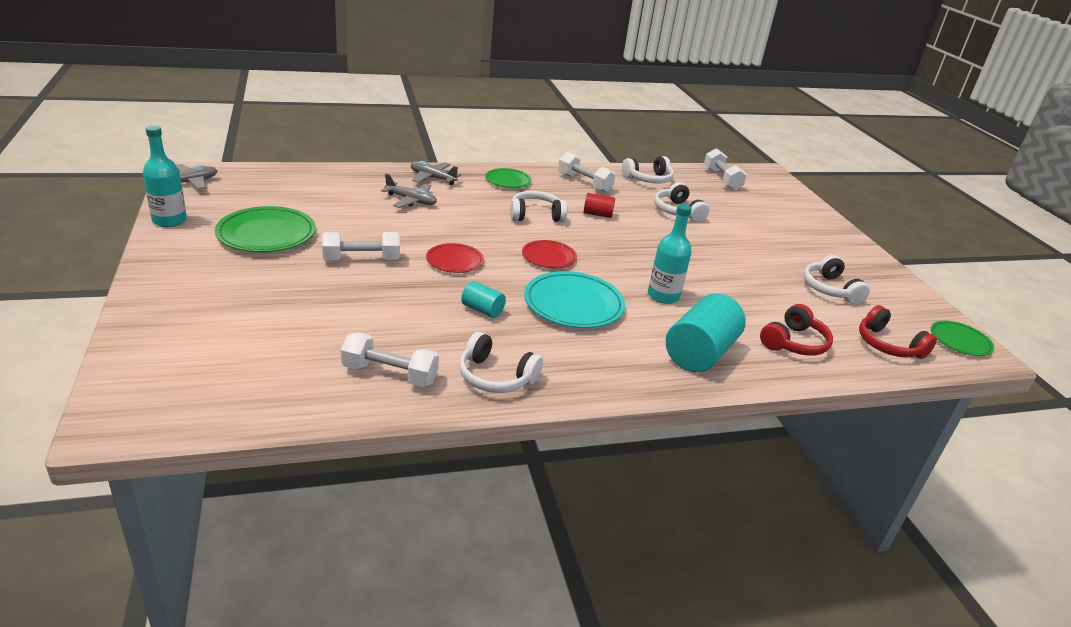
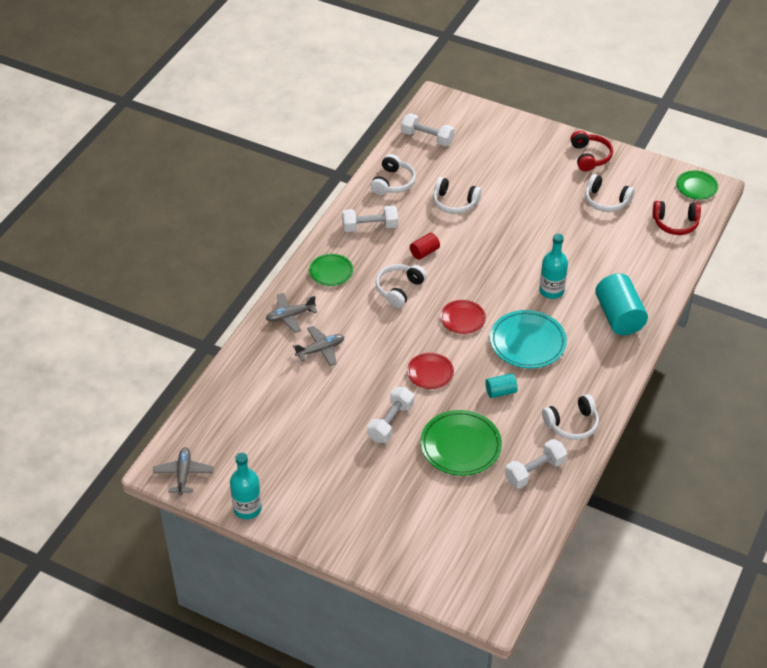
camera: 45 degrees left, 15 degrees up
(266, 234) = (313, 460): green plate -> green plate (460, 446)
(794, 343) = (642, 265): red headphones -> red headphones (590, 157)

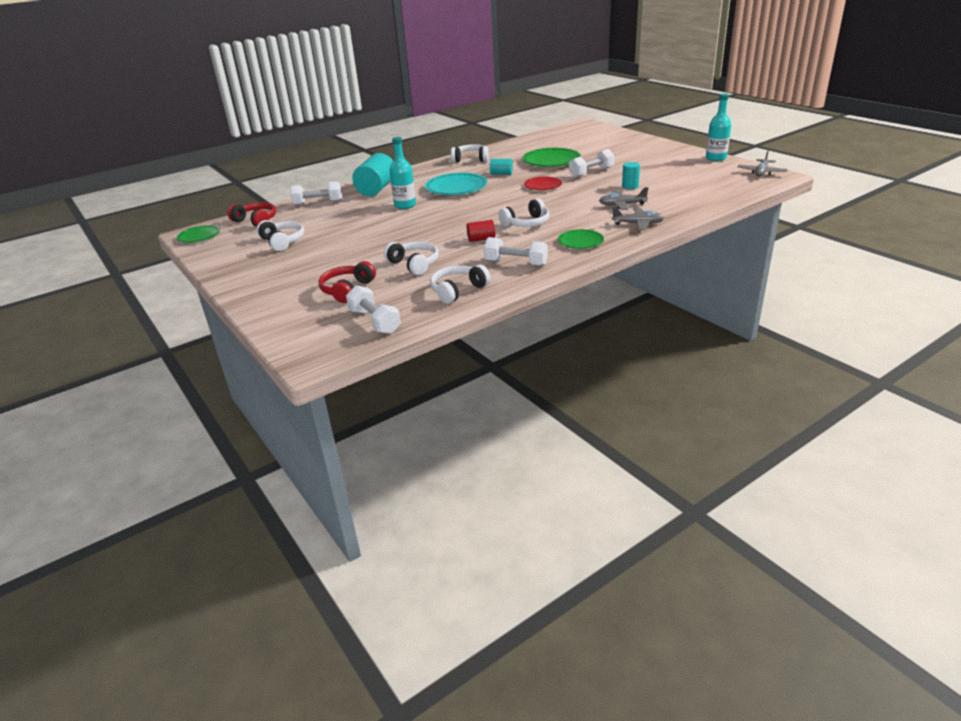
camera: 150 degrees left, 15 degrees down
(329, 396) = (630, 186): none -> turquoise cylinder
(462, 319) = (491, 203): red plate -> none
(535, 471) = (514, 150): white dumbbell -> white dumbbell (318, 203)
(590, 157) = (242, 271): red headphones -> red headphones (347, 290)

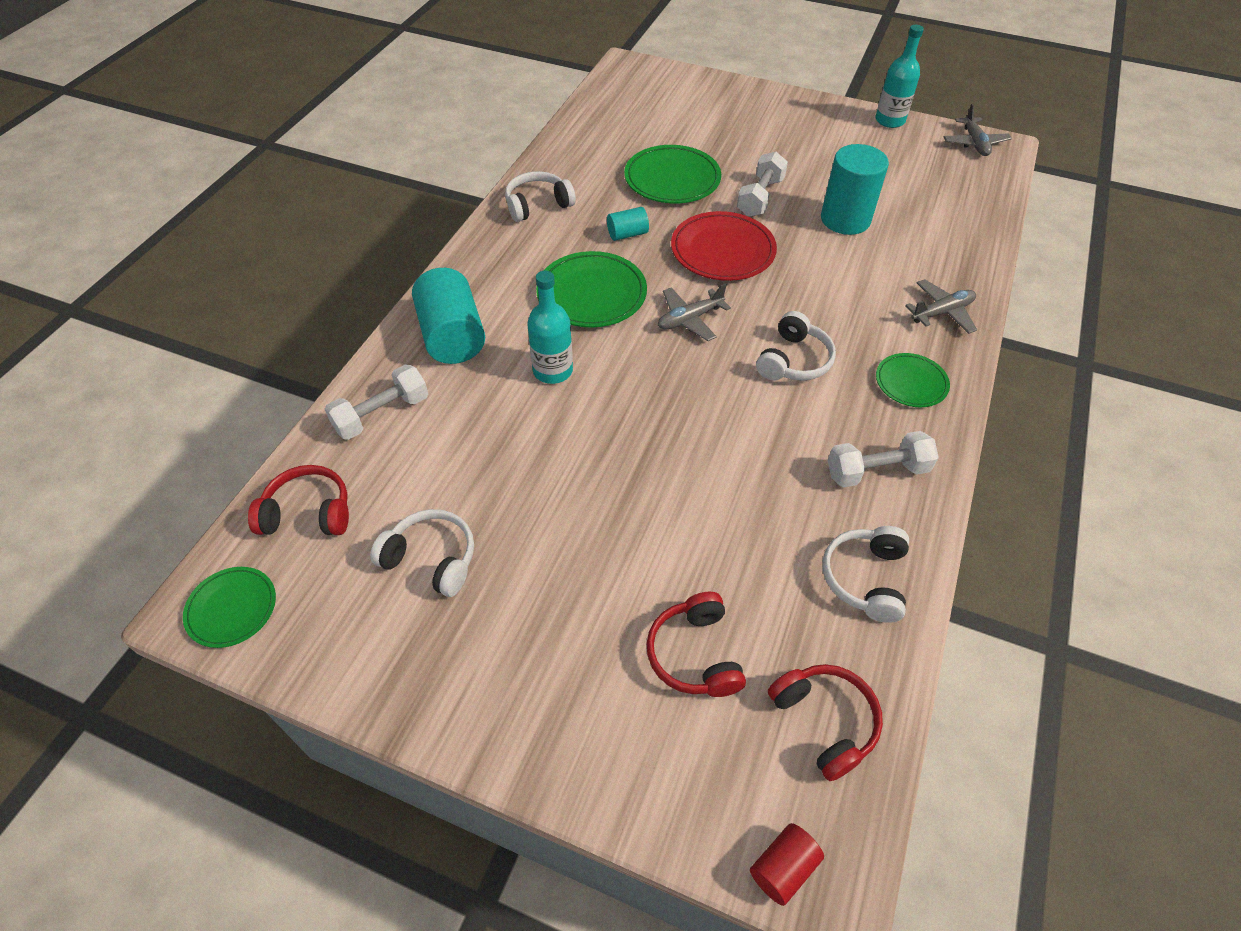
camera: 35 degrees left, 20 degrees up
(374, 321) = (825, 721): white dumbbell -> red headphones
(414, 264) = (732, 535): white headphones -> none
(456, 188) = (591, 294): turquoise plate -> green plate
(481, 239) = (768, 426): red cylinder -> red cylinder (783, 868)
(543, 186) = (722, 251): red plate -> red plate, size x1.66
(622, 205) = (878, 271): grey plane -> grey plane (689, 319)
(630, 186) = (845, 219): turquoise cylinder -> turquoise cylinder, size x1.96

